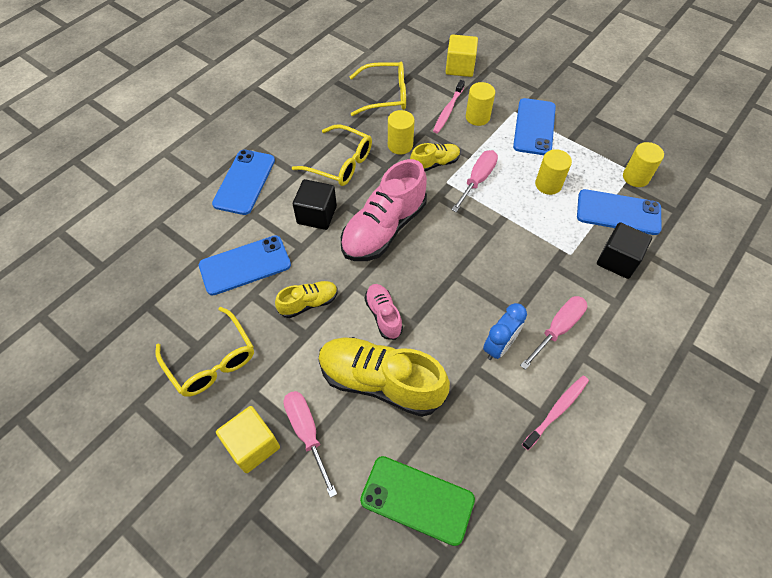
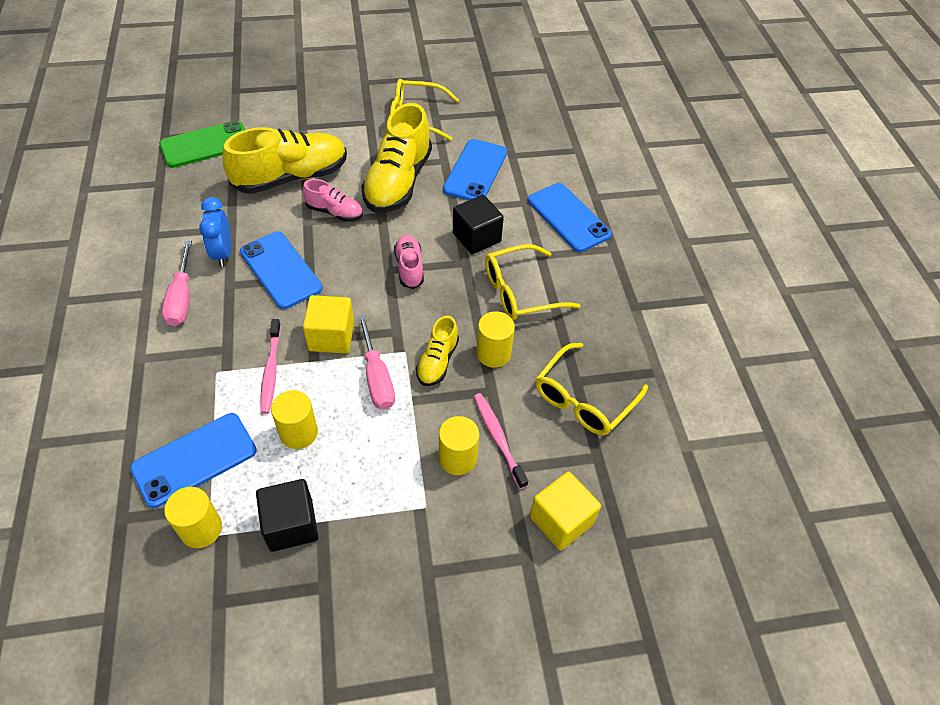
camera: 130 degrees right, 5 degrees down
(253, 445) = (335, 105): yellow cube -> yellow cube (331, 337)
(307, 433) = (309, 128): pink screwdriver -> none
(308, 303) = (398, 182): yellow shoe -> yellow shoe, size x1.95
(384, 229) = (409, 268): pink shoe -> pink shoe, size x0.51
(534, 127) = (380, 502): blue phone -> blue phone (281, 270)
(556, 411) = (142, 244): pink toothbrush -> pink toothbrush (271, 370)
(617, 260) = (162, 401): black cube -> black cube (291, 525)

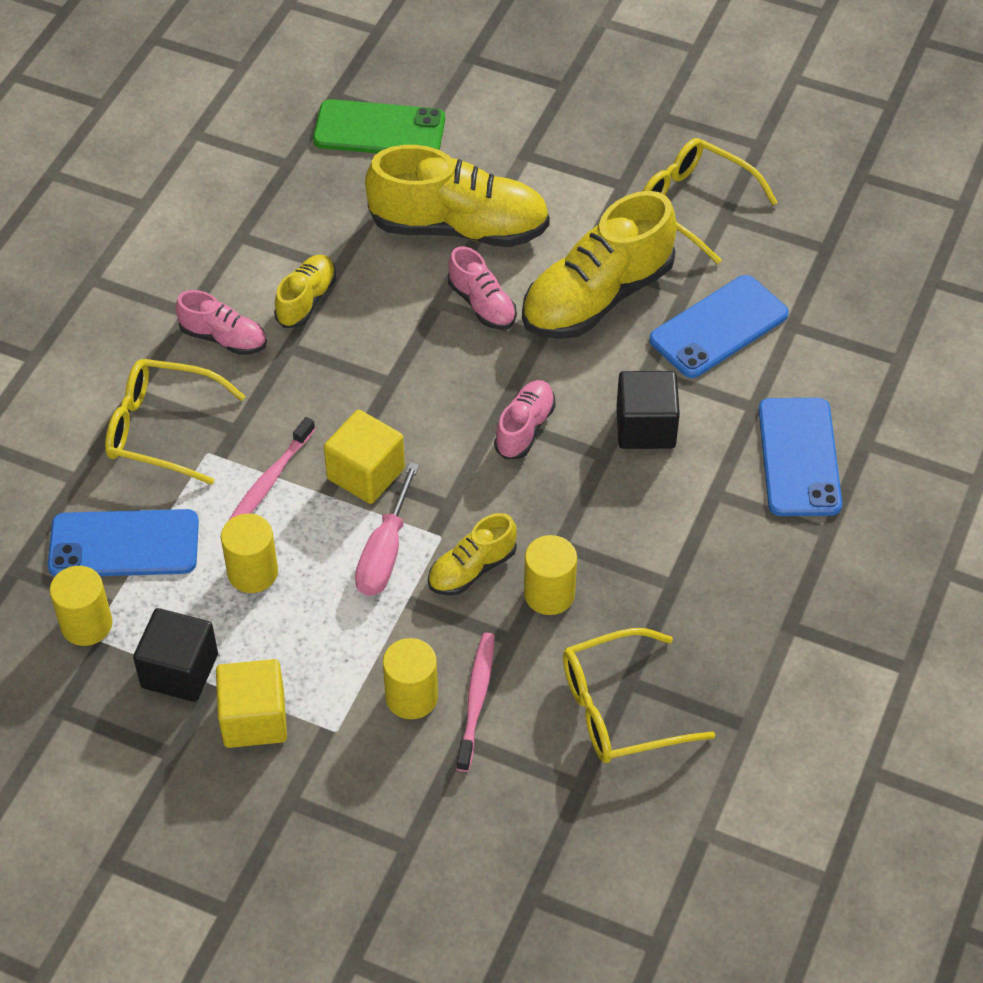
camera: 35 degrees right, 0 degrees up
(182, 298) = (224, 338): pink screwdriver -> pink shoe
(223, 253) = (306, 300): blue clock -> yellow shoe
(281, 270) = (362, 355): blue phone -> none
(519, 292) = (645, 530): yellow glasses -> yellow glasses (160, 429)
(561, 520) = (479, 831): yellow cube -> yellow cube (254, 719)

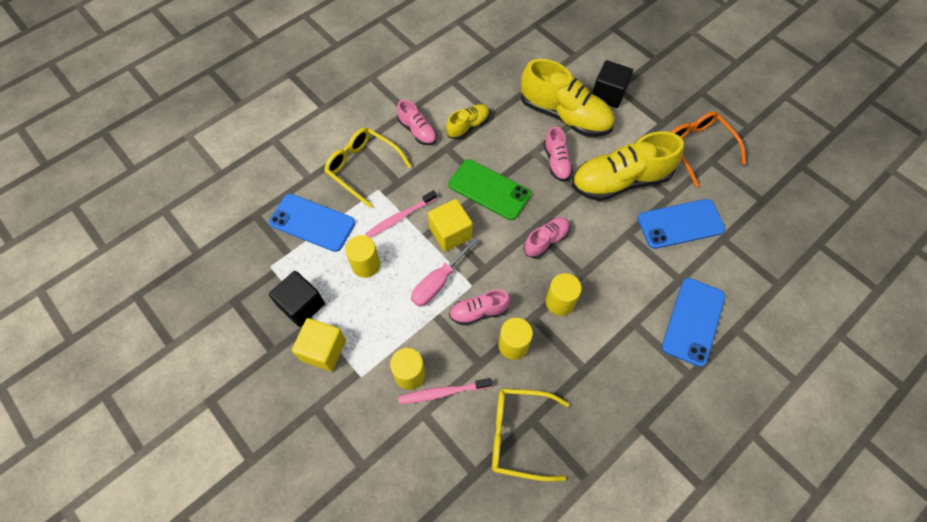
camera: 25 degrees right, 10 degrees up
(86, 624) = (271, 259): yellow cylinder -> yellow cylinder (560, 302)
(379, 130) = (549, 50): green phone -> green phone (489, 190)
(472, 569) = (478, 312): yellow shoe -> pink shoe
(476, 700) = (443, 392): pink toothbrush -> pink toothbrush turned 135 degrees counterclockwise
(645, 427) = (612, 267): black cube -> black cube (608, 94)
(693, 204) = (697, 148): yellow glasses -> orange glasses

